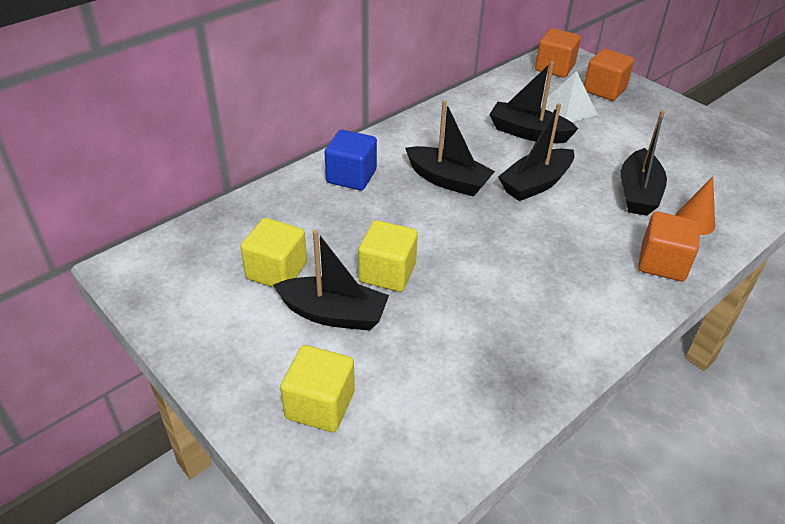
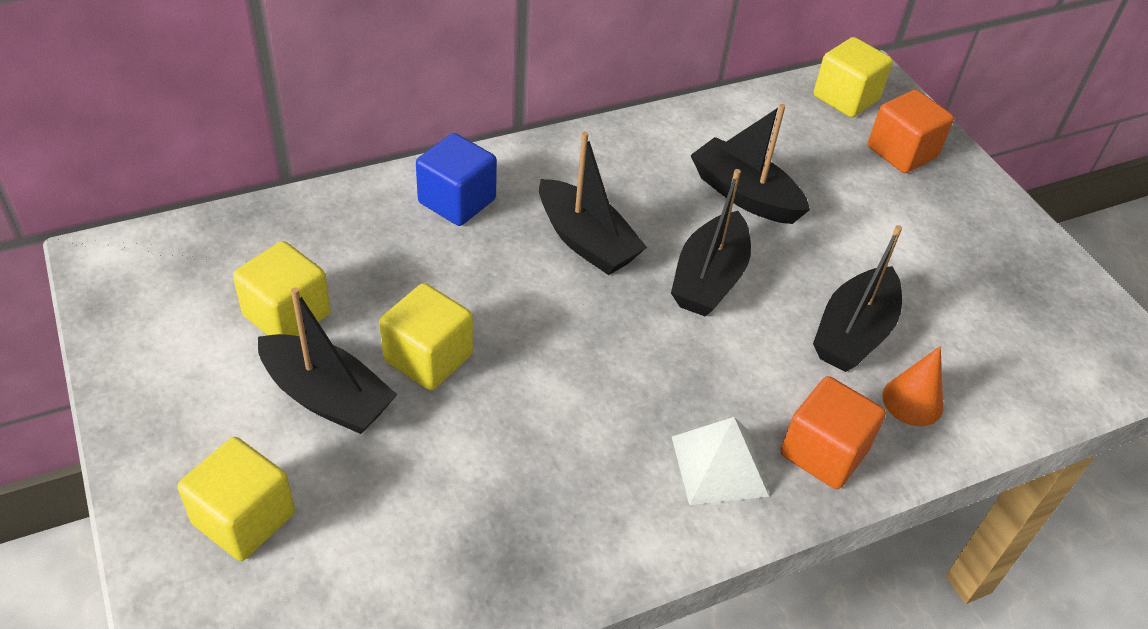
camera: 15 degrees right, 5 degrees up
(535, 184) = (709, 278): black boat -> black boat turned 45 degrees counterclockwise
(554, 68) = (846, 98): orange cube -> yellow cube
(568, 109) = (827, 171): white pyramid -> white pyramid (719, 466)

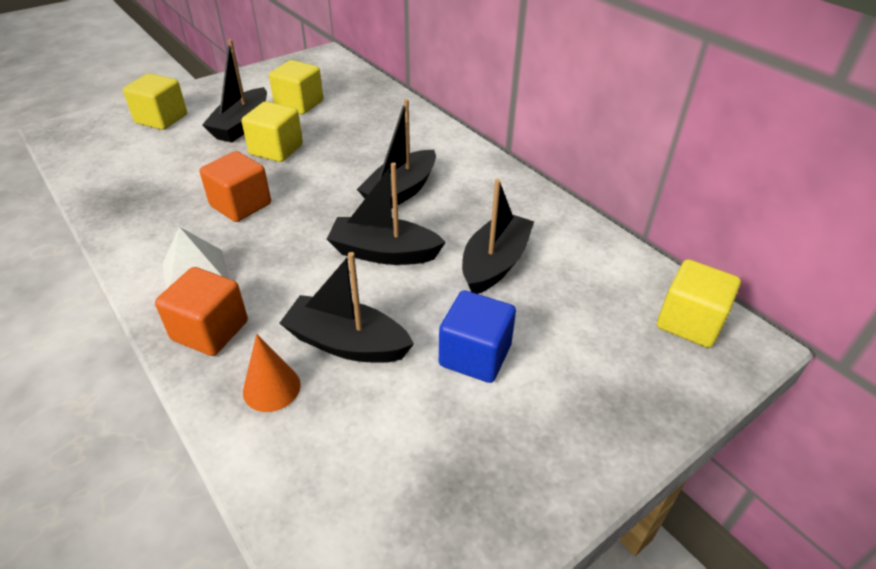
camera: 80 degrees right, 5 degrees down
(457, 201) = (415, 138): blue cube -> blue cube (475, 355)
(902, 152) = (630, 372): orange cube -> orange cube (241, 205)

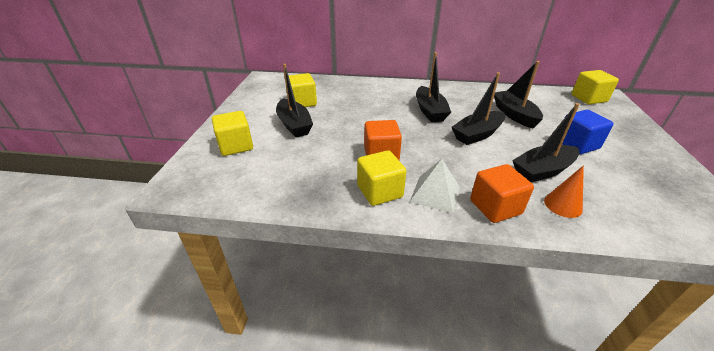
camera: 45 degrees left, 5 degrees down
(276, 149) = (339, 125): yellow cube -> yellow cube (379, 191)

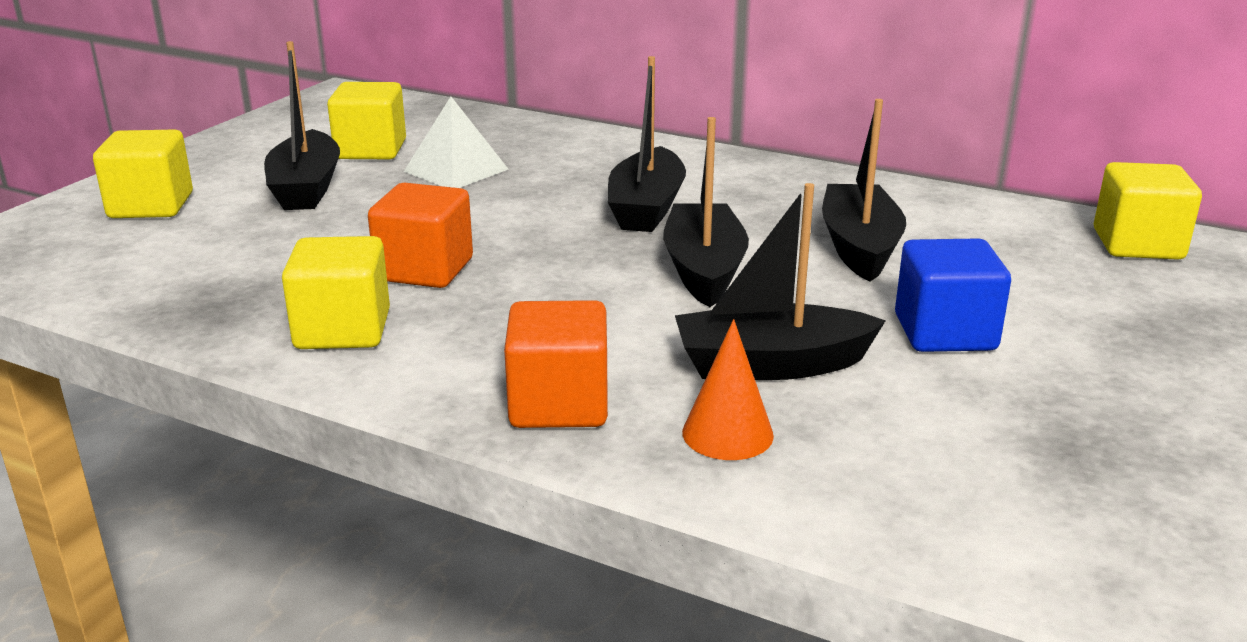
camera: 20 degrees right, 10 degrees down
(435, 193) = (455, 355): white pyramid -> white pyramid (456, 170)
(477, 134) = (704, 270): black boat -> black boat turned 105 degrees clockwise

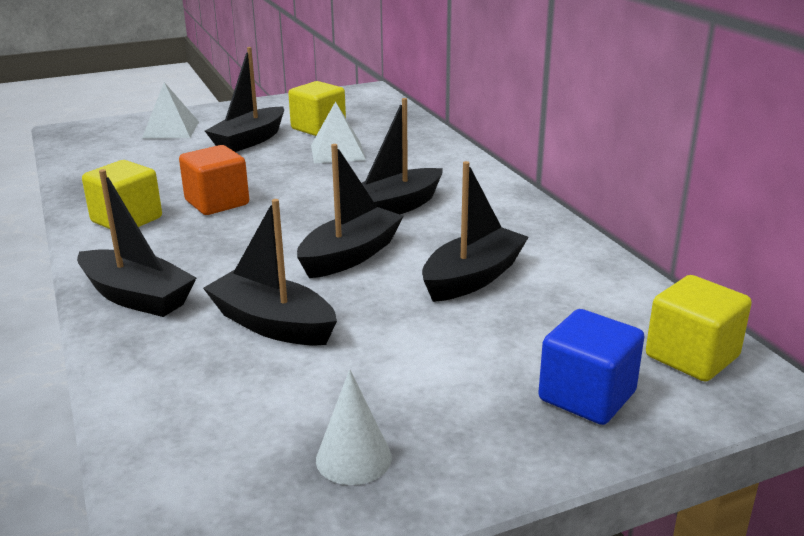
camera: 40 degrees right, 0 degrees up
(151, 206) = (171, 130): yellow cube -> white pyramid
(559, 404) = (137, 297): orange cube -> black boat
(727, 433) = (176, 349): orange cone -> none
(945, 332) = (410, 352): blue cube -> blue cube (587, 396)
(1087, 439) = (353, 458): none -> white cone

